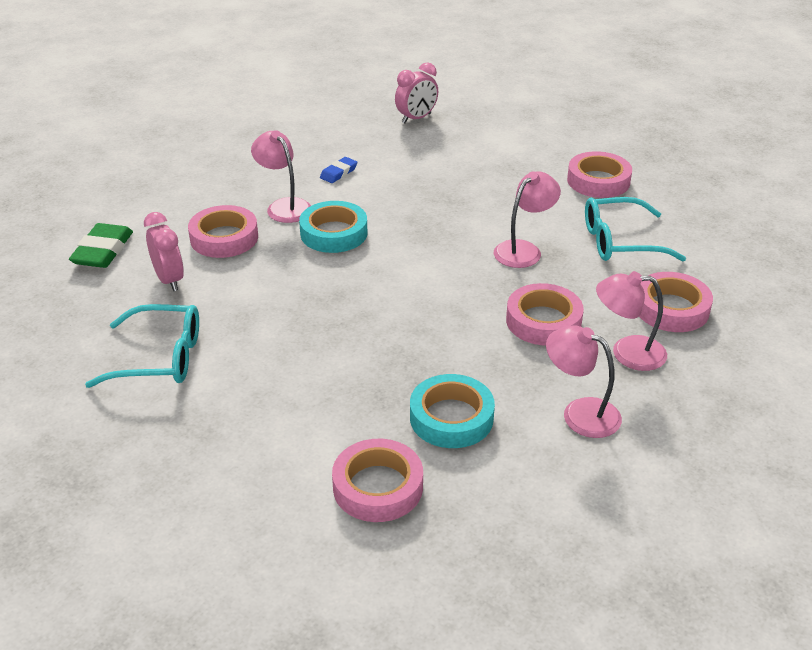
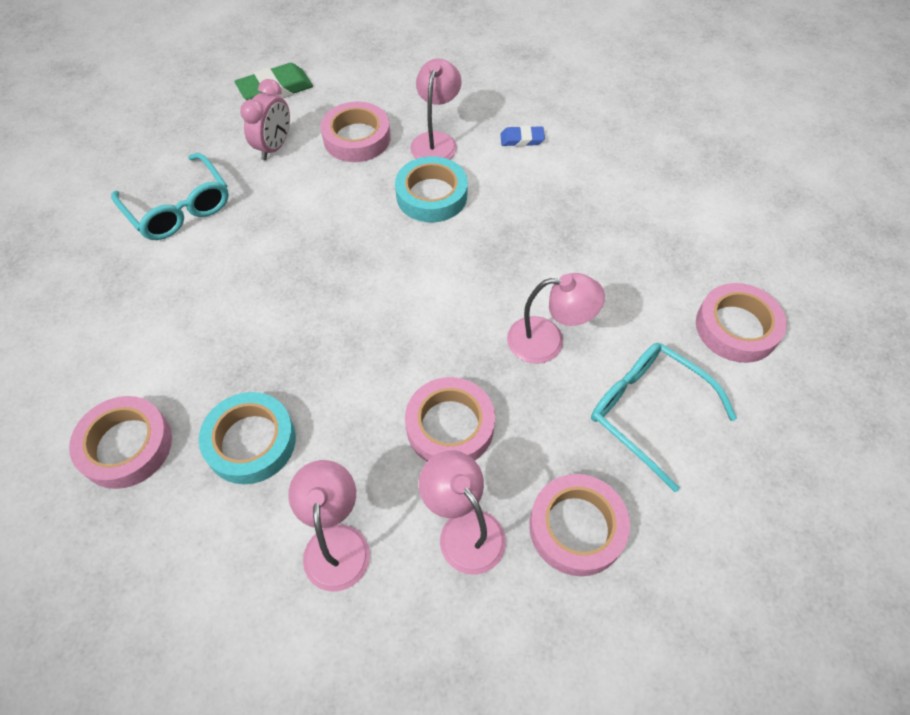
camera: 50 degrees right, 20 degrees up
(416, 118) = (670, 129): pink clock -> none

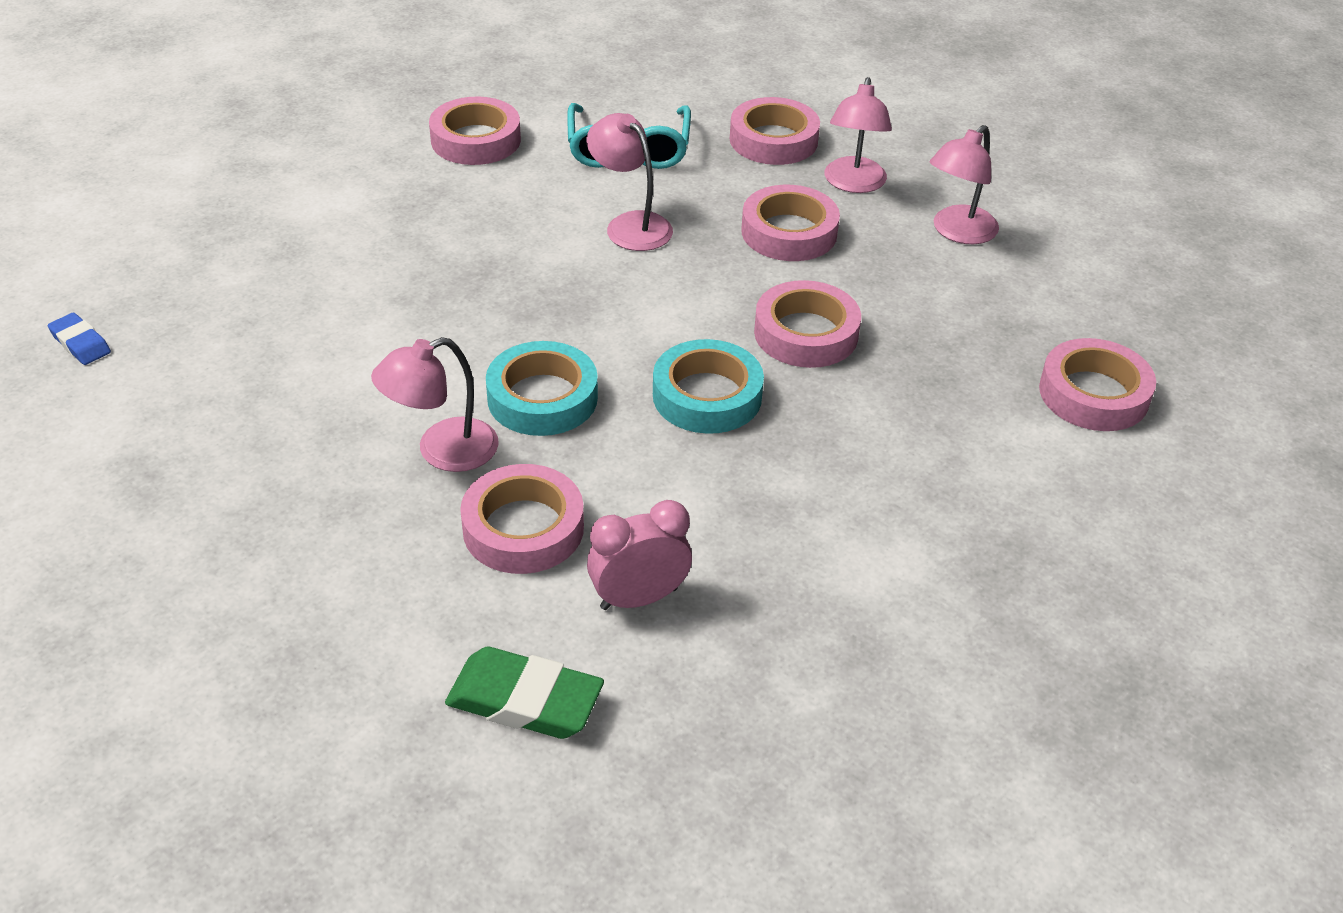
camera: 135 degrees left, 15 degrees down
(178, 207) = (849, 604): turquoise glasses -> none
(251, 442) = (971, 325): turquoise tape -> turquoise tape (707, 396)
(348, 344) = (806, 333): none -> pink tape
(522, 139) = (354, 381): blue eraser -> blue eraser (80, 343)

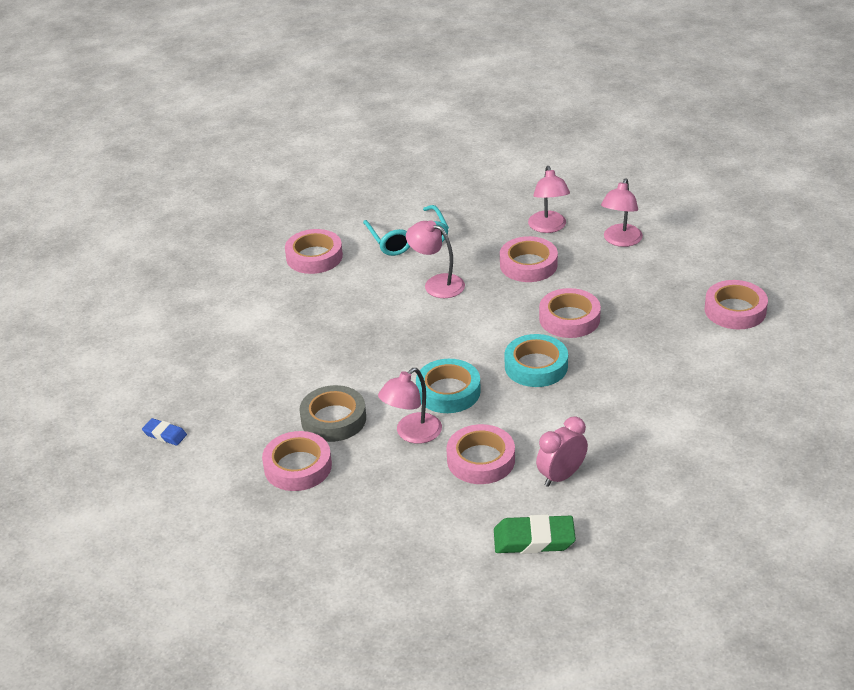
camera: 15 degrees left, 5 degrees down
(339, 391) = (333, 419): none -> grey tape
(773, 140) = (488, 213): pink tape -> pink tape (298, 467)

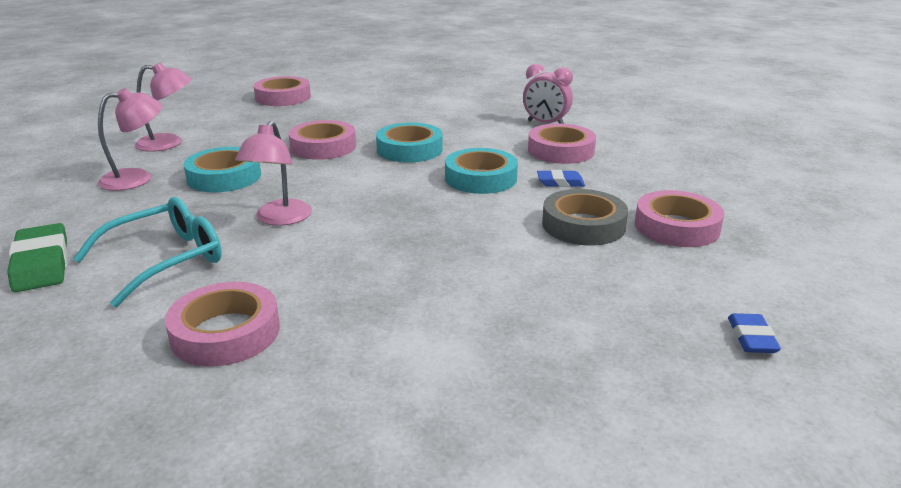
camera: 115 degrees left, 10 degrees down
(412, 434) = (560, 182): pink lamp -> blue eraser
(528, 265) = (224, 177): pink tape -> turquoise tape
(534, 539) = (623, 123): green eraser -> green eraser (41, 264)

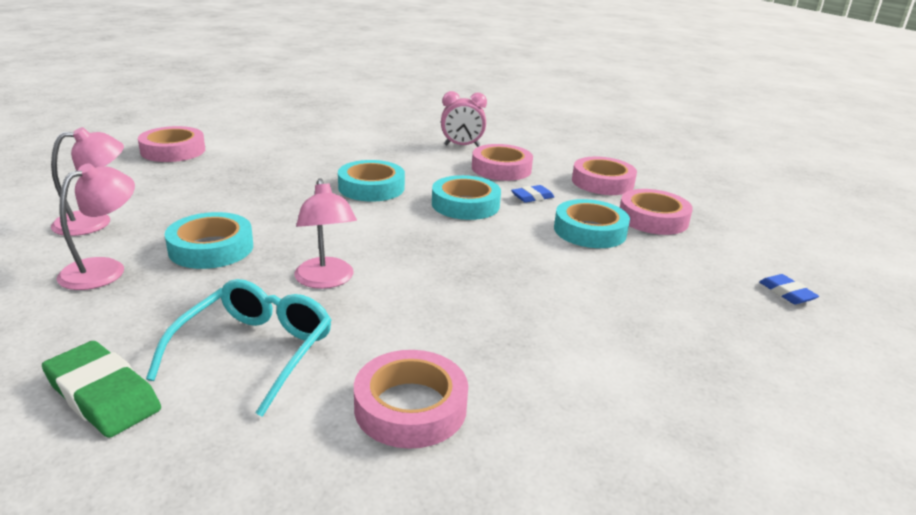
camera: 30 degrees left, 0 degrees up
(323, 147) = (282, 198): pink tape -> pink tape (602, 182)
(583, 225) = (590, 231): grey tape -> turquoise tape

